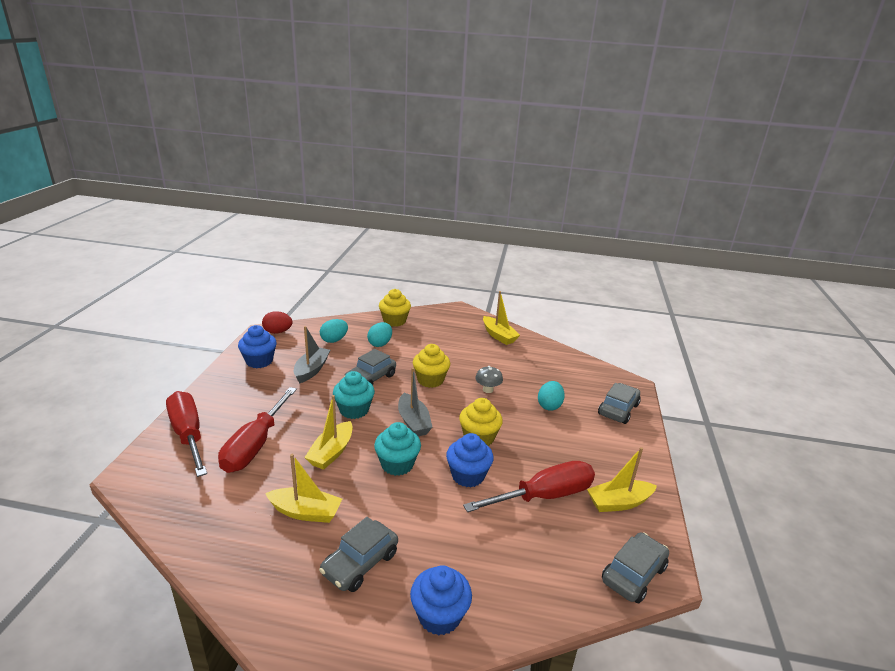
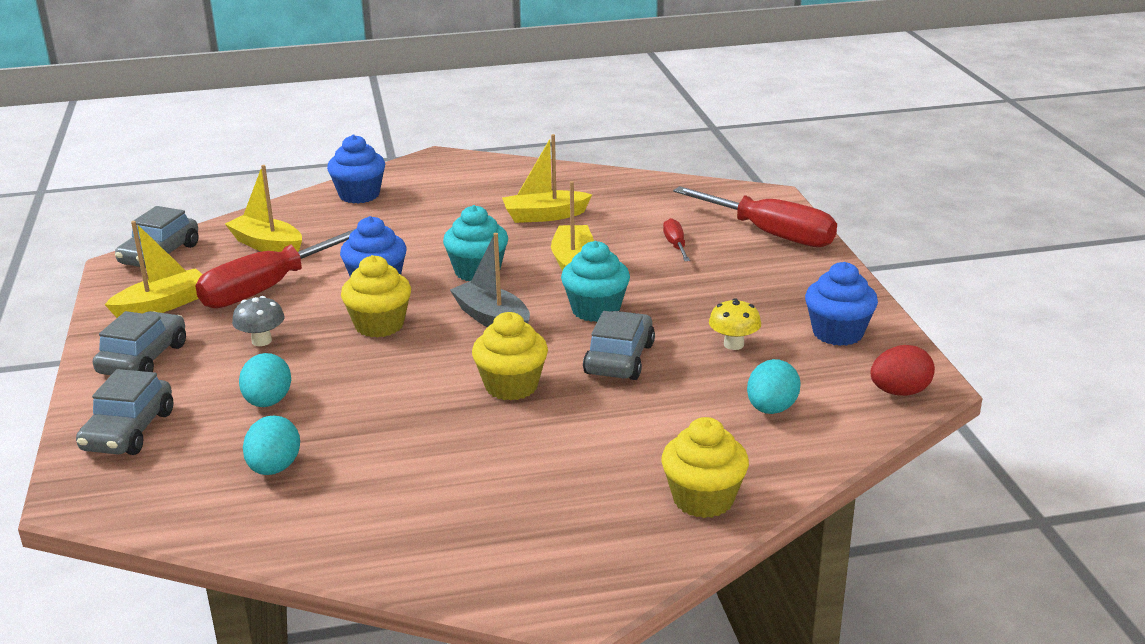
camera: 160 degrees right, 0 degrees up
(255, 445) = (675, 245): red screwdriver -> red screwdriver, size x0.46
(311, 370) = (733, 344): grey boat -> yellow mushroom
(360, 563) = (455, 202): grey car -> grey car (143, 359)
(380, 344) = (673, 429): turquoise egg -> turquoise egg (274, 468)
(488, 389) = (394, 399): grey mushroom -> grey mushroom (261, 341)
(498, 336) = (419, 538): yellow boat -> yellow boat (267, 245)

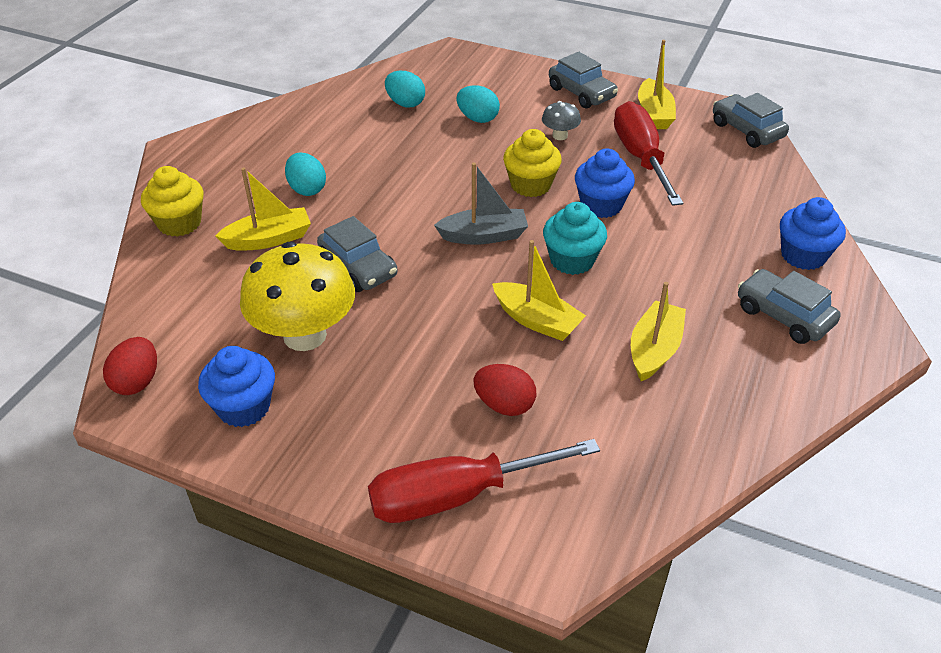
camera: 125 degrees right, 15 degrees up
(128, 431) = (499, 73): grey car -> grey car (783, 316)
(267, 245) = (723, 178): yellow boat -> yellow boat (269, 239)
(511, 386) = (384, 207): yellow cupcake -> none
(595, 310) = (440, 291): turquoise cupcake -> none
(675, 245) = (504, 405): red screwdriver -> red egg
(733, 344) = (305, 335): yellow mushroom -> yellow mushroom, size x2.23
(771, 409) = (211, 302): turquoise egg -> turquoise egg (307, 189)

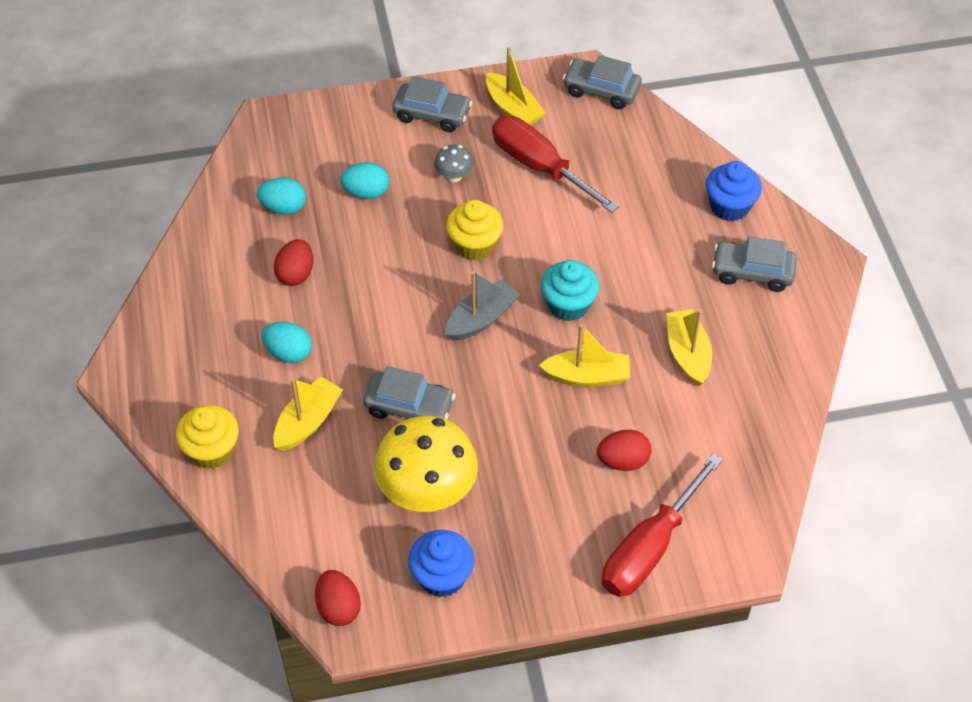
camera: 35 degrees left, 10 degrees up
(369, 145) = (296, 274): none -> red egg
(601, 205) = (547, 236): blue cupcake -> none

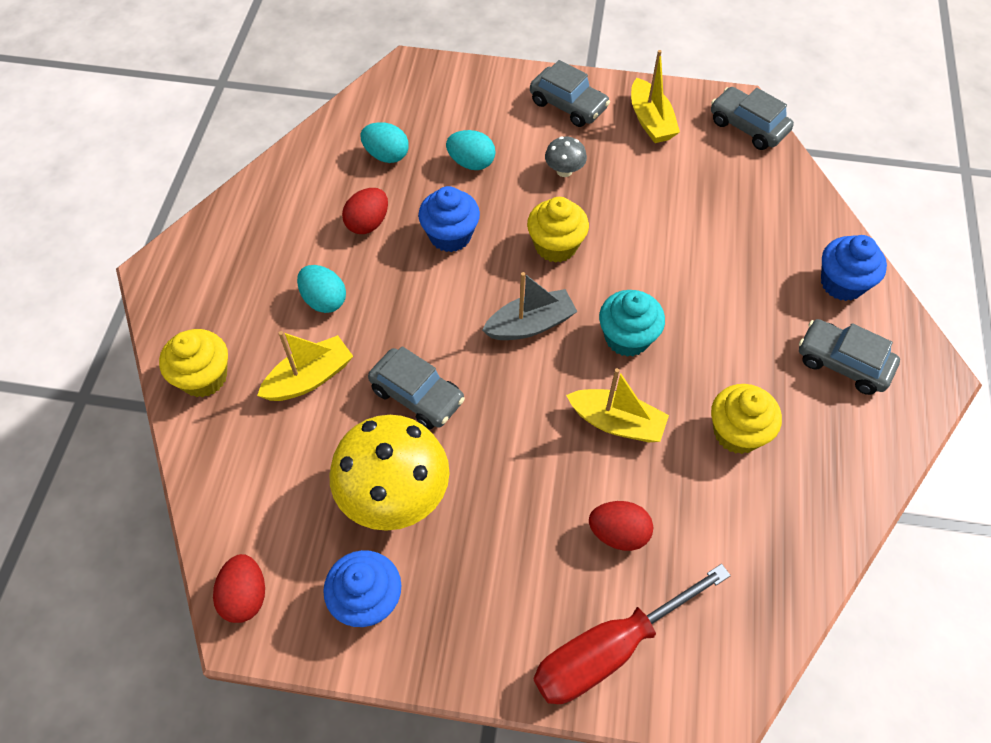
camera: 20 degrees right, 5 degrees up
(376, 263) = (450, 236): none -> blue cupcake
(539, 167) = (654, 185): red screwdriver -> none
(687, 354) = (737, 432): yellow boat -> yellow cupcake

